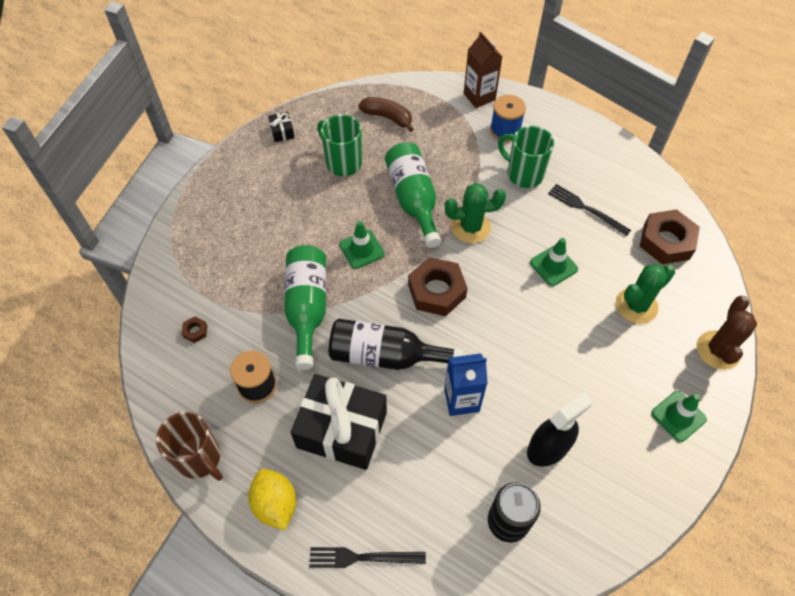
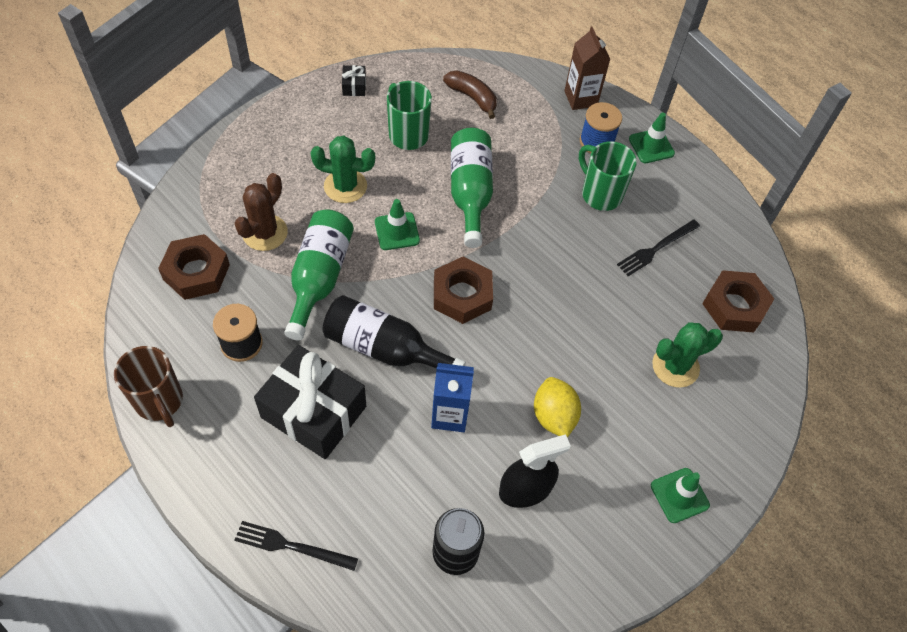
camera: 10 degrees right, 0 degrees up
(195, 331) = (196, 272): brown nut -> brown nut, size x2.36
(275, 504) = (221, 468): yellow lemon -> yellow lemon (553, 416)
(471, 227) = (522, 237): green cactus -> green cactus (345, 186)
(553, 266) = (598, 300): green traffic cone -> green traffic cone (651, 146)
(586, 209) = (656, 248): black fork -> black fork turned 90 degrees counterclockwise
(718, 350) = (750, 437): brown cactus -> brown cactus (265, 233)

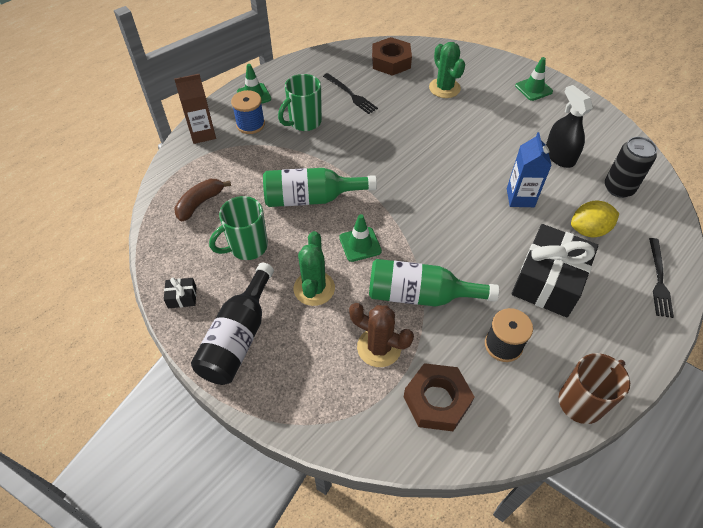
camera: 90 degrees left, 5 degrees down
(385, 348) = (477, 241): black bottle -> black bottle (238, 337)
(462, 295) = (415, 197): brown nut -> none
(553, 416) = (501, 144): yellow lemon -> yellow lemon (588, 230)

